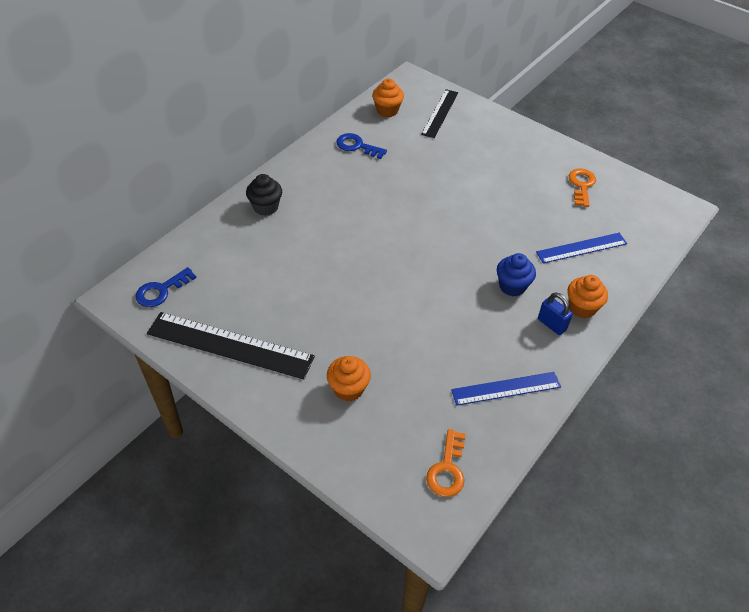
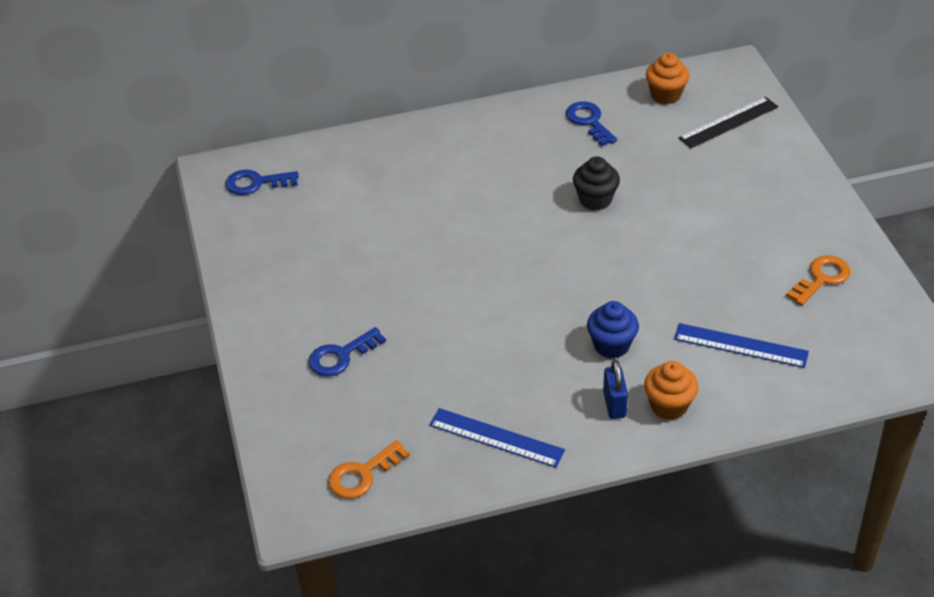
camera: 40 degrees right, 5 degrees down
(230, 345) = (272, 262): black ruler -> none
(265, 207) = (427, 146): black cupcake -> black cupcake (595, 200)
(348, 389) = (341, 356): orange cupcake -> blue key

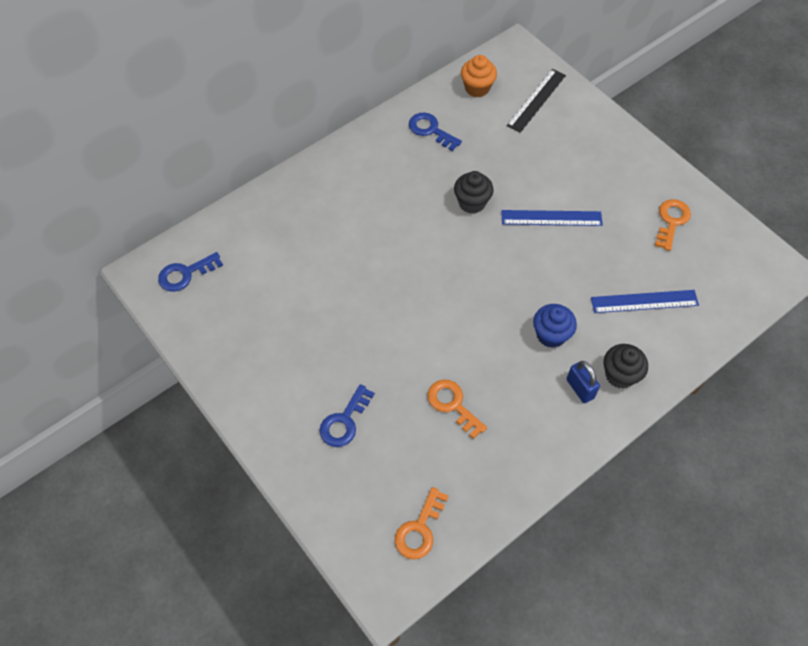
camera: 25 degrees left, 15 degrees up
(463, 376) = (453, 405): none -> orange key
(496, 438) = (507, 453): blue ruler -> blue ruler (551, 218)
(669, 406) = (620, 375): orange cupcake -> black cupcake

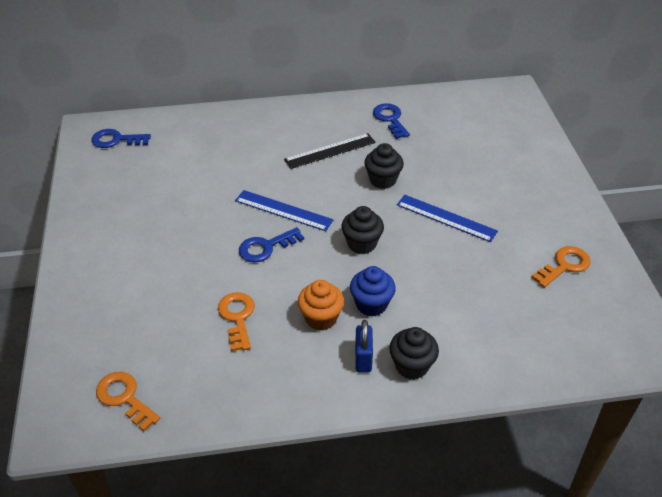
camera: 30 degrees right, 15 degrees down
(344, 421) = (139, 287): blue key -> blue key (266, 247)
(419, 529) = (124, 398): orange key -> orange key turned 75 degrees clockwise
(477, 88) = (455, 105): orange cupcake -> orange cupcake (321, 318)
(501, 279) = (361, 244): none -> black cupcake
(536, 100) = (502, 130): black ruler -> black ruler (330, 151)
(644, 302) = (485, 317): blue ruler -> blue ruler (283, 210)

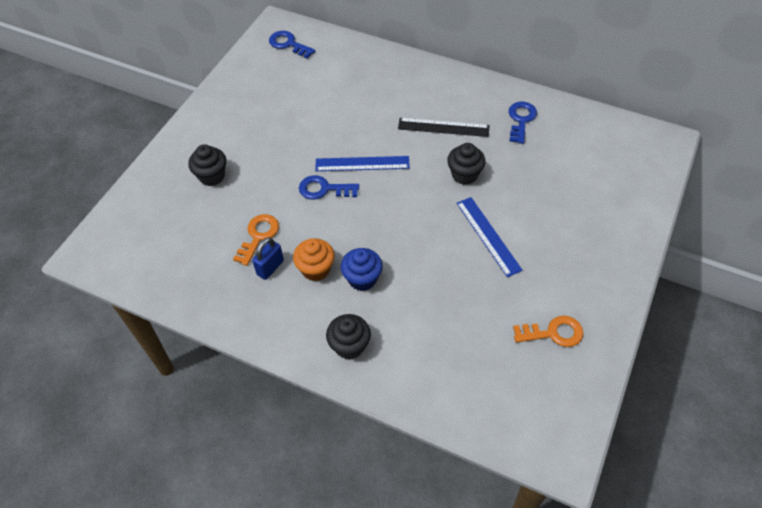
camera: 35 degrees right, 10 degrees up
(124, 398) = (141, 256): orange key -> none
(283, 210) = (362, 164): blue ruler -> blue ruler turned 60 degrees counterclockwise
(361, 244) = (398, 223): black cupcake -> black cupcake (212, 176)
(363, 359) = (319, 319): blue padlock -> blue padlock (270, 267)

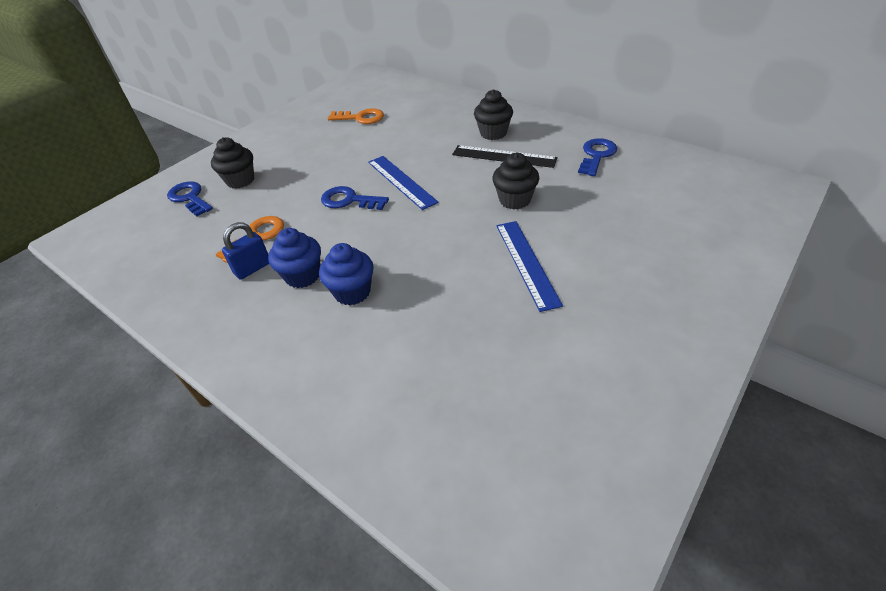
camera: 15 degrees right, 10 degrees down
(288, 44) = (370, 86): blue key -> blue key (189, 198)
(316, 269) = (302, 276): orange cupcake -> blue cupcake
(349, 346) = (302, 367): black cupcake -> black cupcake (493, 133)
(362, 164) = (401, 181): blue ruler -> blue ruler turned 45 degrees clockwise
(553, 333) = (591, 391): orange key -> orange key (360, 118)

